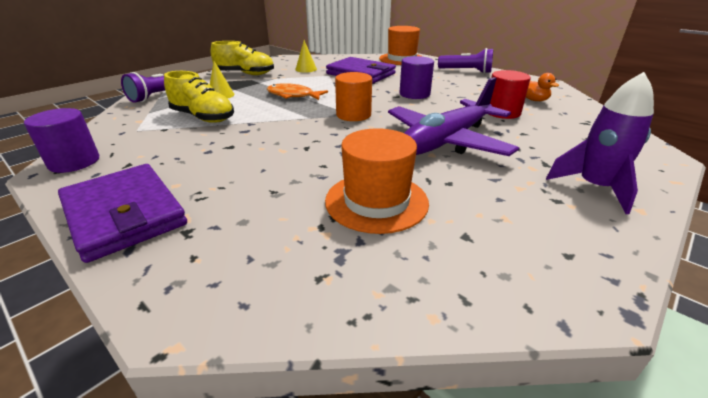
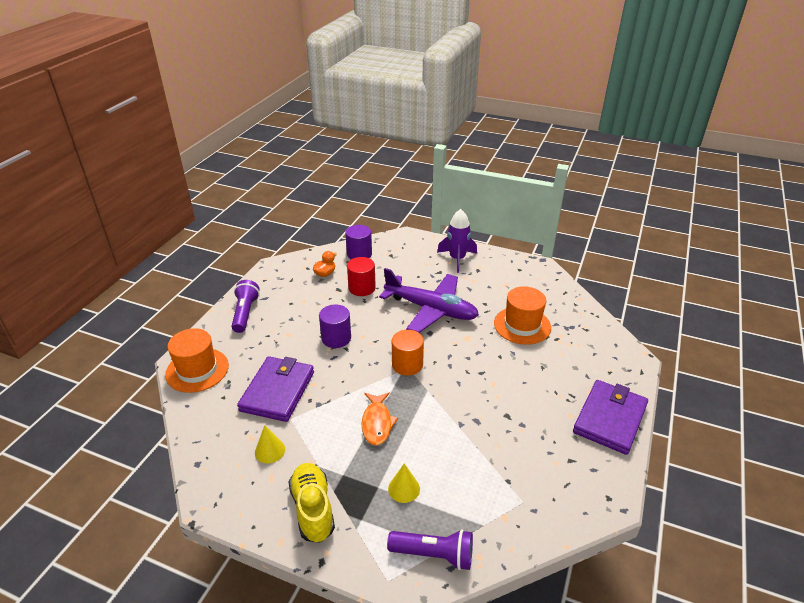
camera: 110 degrees left, 5 degrees up
(74, 162) = (593, 498): purple cylinder -> purple cylinder (359, 254)
(203, 117) = (468, 466): yellow shoe -> none

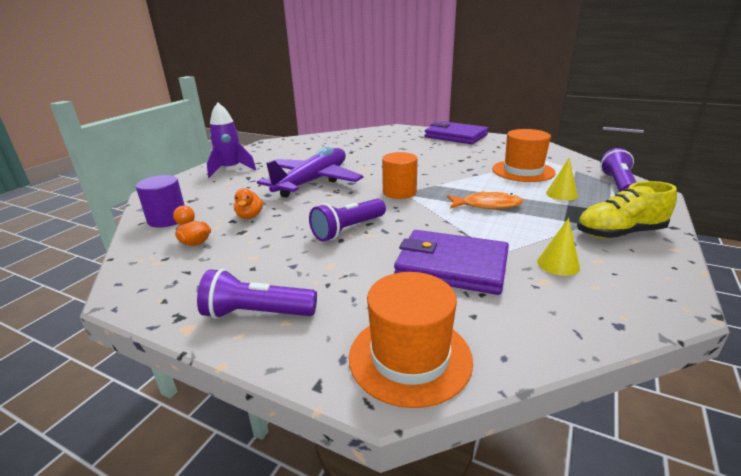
camera: 85 degrees left, 10 degrees down
(336, 338) = (348, 230): purple cylinder -> purple flashlight
(362, 288) = (250, 216): red cylinder -> orange duck
(522, 325) = (350, 151): orange hat -> orange hat (523, 171)

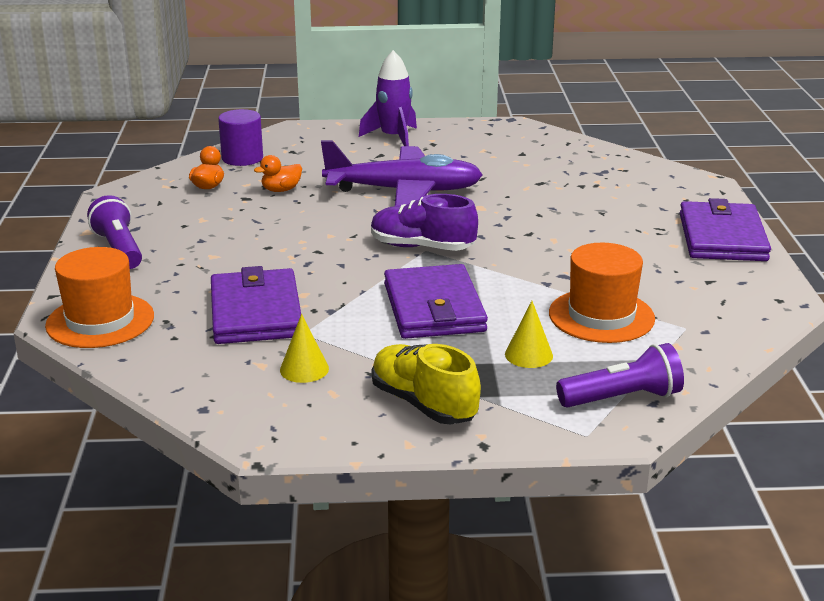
camera: 60 degrees right, 0 degrees up
(348, 230) = (292, 244): purple flashlight -> none
(399, 192) = (422, 247): orange cylinder -> purple shoe
(487, 205) = (434, 308): orange fish -> purple wallet

